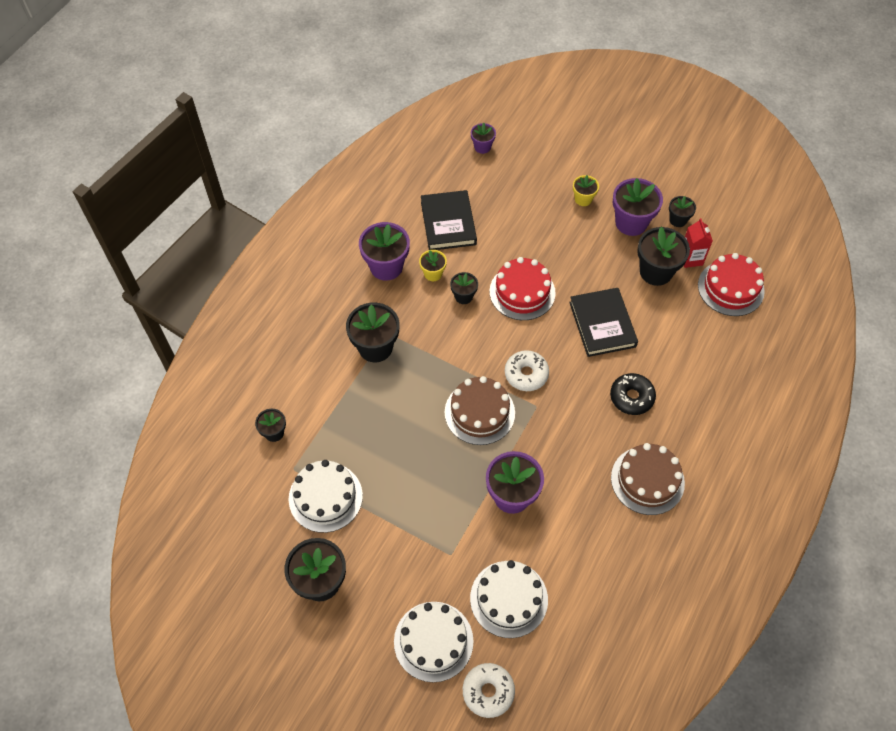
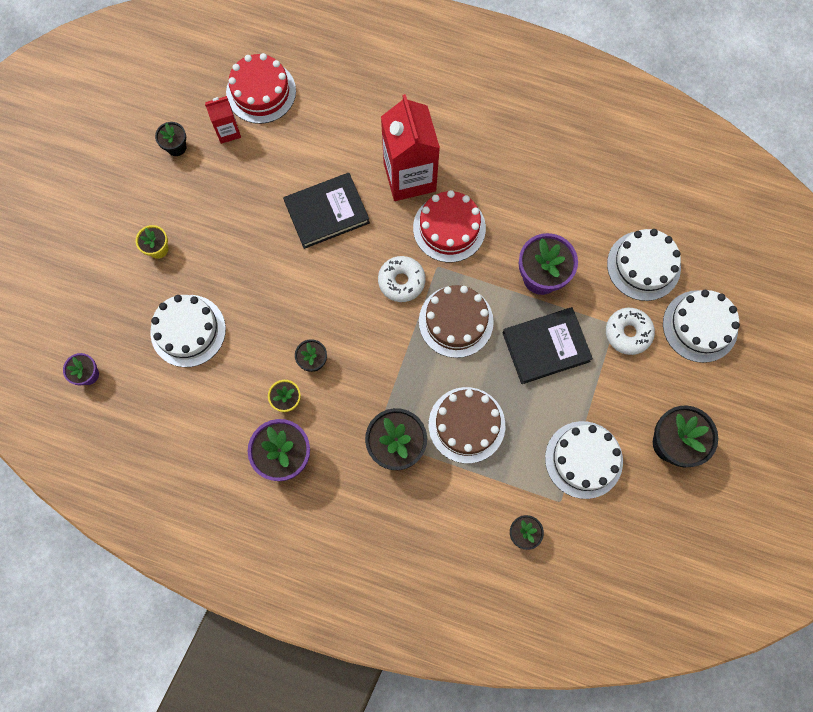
camera: 100 degrees left, 15 degrees up
(448, 223) = (212, 396): black book -> black book (546, 347)
(488, 691) = (731, 271): white donut -> white donut (628, 333)
(507, 212) = (188, 330): none -> white cake
(522, 292) = (298, 299): red cake -> red cake (449, 228)
(631, 223) = (186, 195): purple flower pot -> none
(631, 397) = (409, 177): black donut -> red carton
(647, 480) = (497, 156): brown cake -> brown cake (466, 425)
(656, 272) = (250, 165): black flower pot -> none

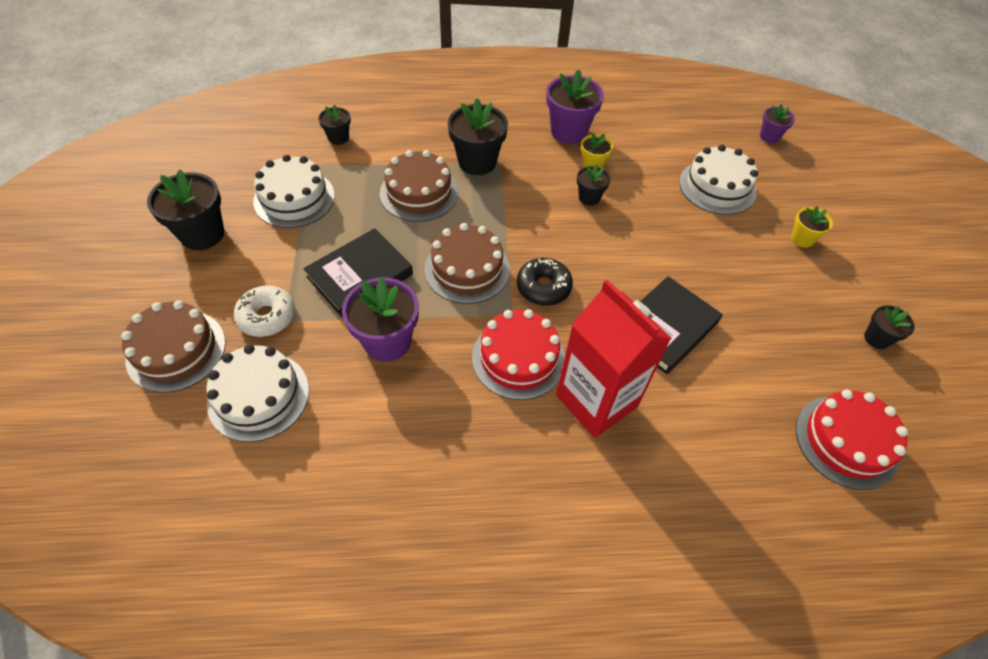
camera: 155 degrees right, 20 degrees down
(228, 131) = (840, 376): red carton -> none
(401, 281) = (543, 287): white donut -> black donut
(700, 326) = (176, 350): white cake -> brown cake

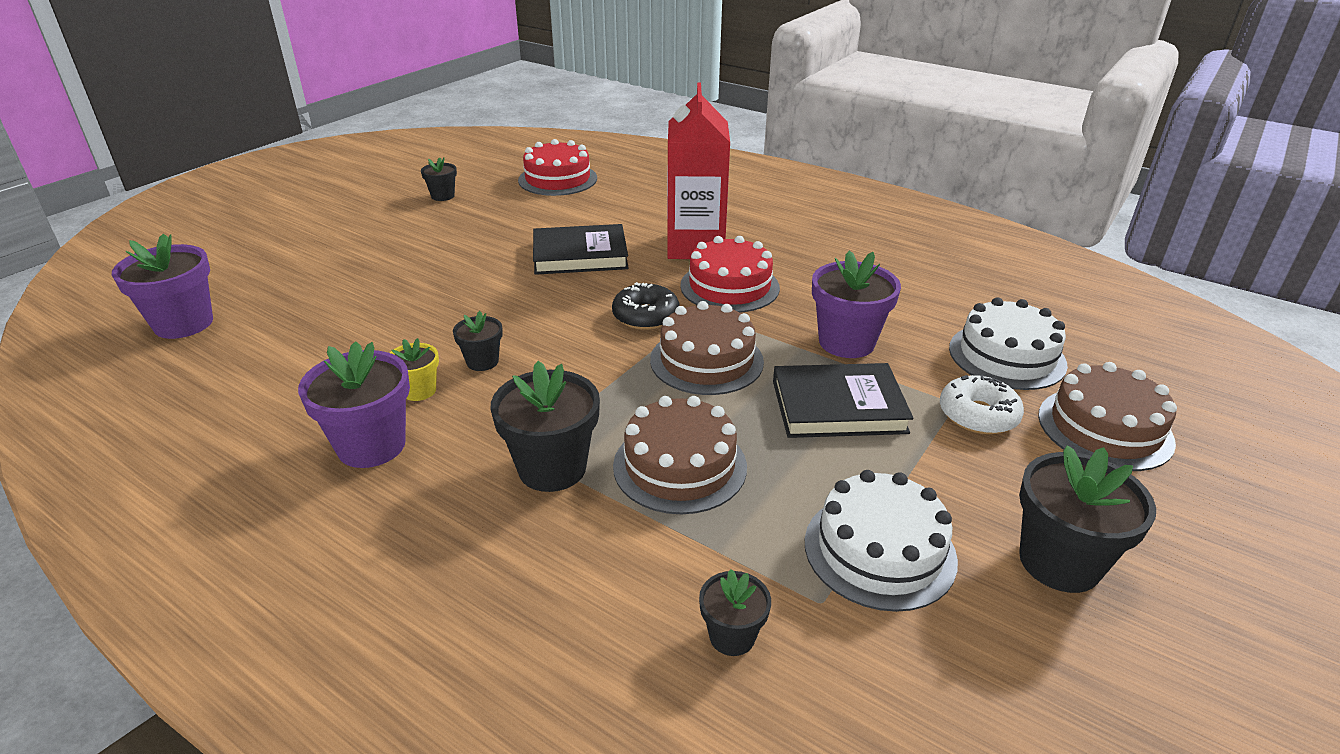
camera: 140 degrees left, 20 degrees down
(717, 187) = (340, 310): white cake -> none
(769, 136) = (183, 323): purple flower pot -> purple flower pot, size x1.83
(802, 239) = (363, 250): yellow flower pot -> none

